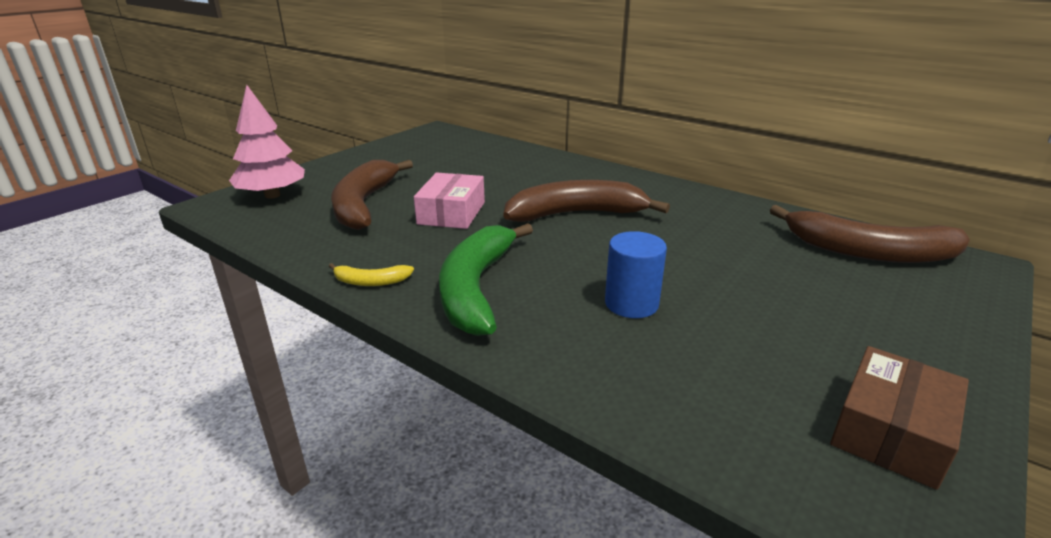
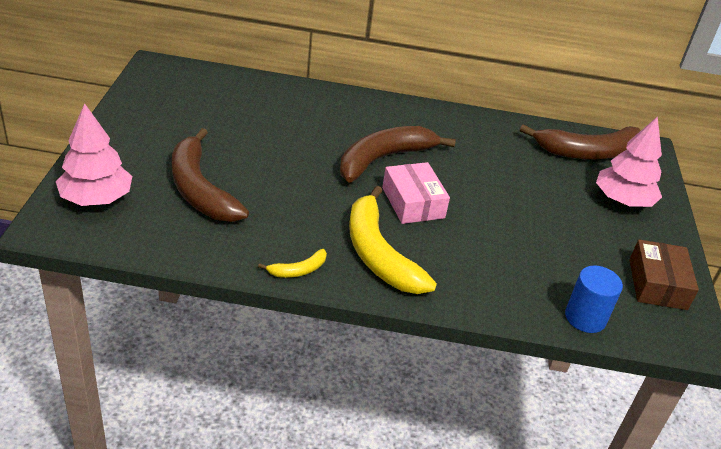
camera: 35 degrees left, 10 degrees up
(451, 213) = (286, 181): pink box -> pink box (413, 202)
(476, 288) = (378, 253): green banana -> yellow banana
(631, 304) = (485, 237): blue cylinder -> blue cylinder (585, 318)
(893, 311) = (622, 201): none -> pink tree

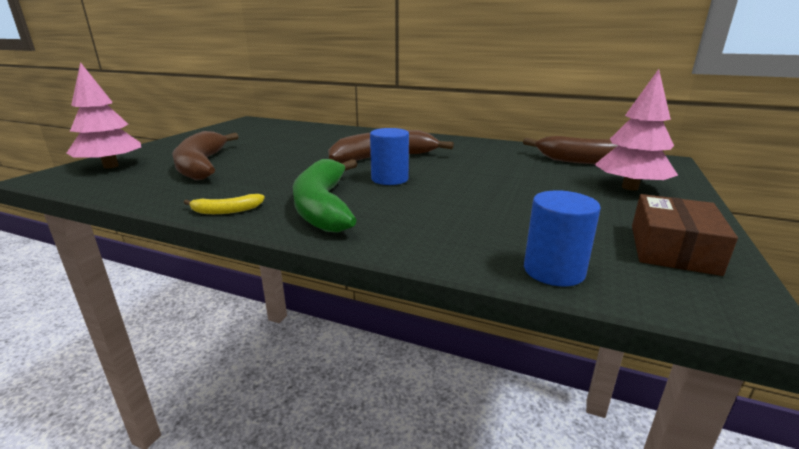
camera: 20 degrees right, 15 degrees down
(378, 253) = (323, 205): yellow banana -> green banana
(413, 202) = (389, 179): pink box -> blue cylinder

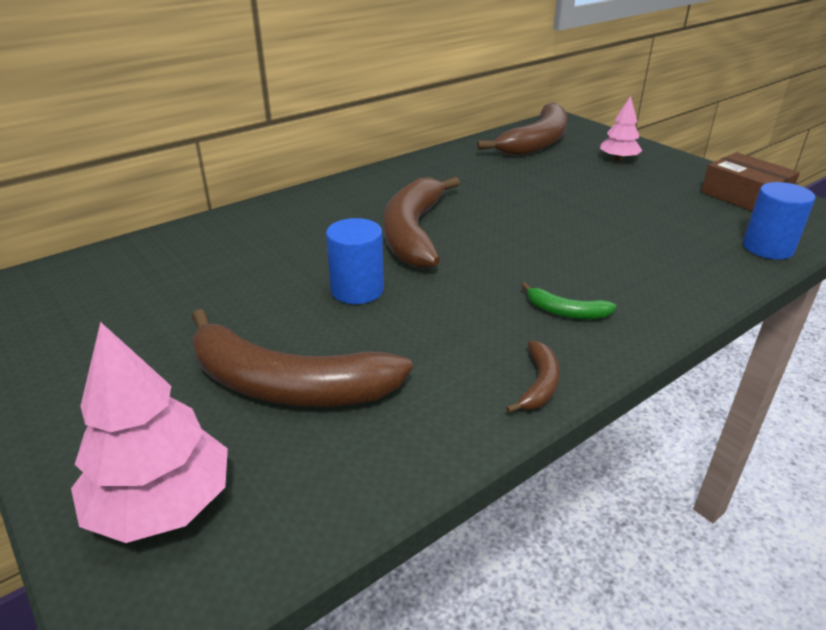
camera: 60 degrees left, 10 degrees up
(226, 211) = (539, 384): yellow banana -> brown banana
(323, 205) = (565, 312): green banana -> green banana, size x0.44
(389, 179) = (504, 251): blue cylinder -> blue cylinder (357, 290)
(630, 187) = (618, 159): pink tree -> pink tree, size x0.60

